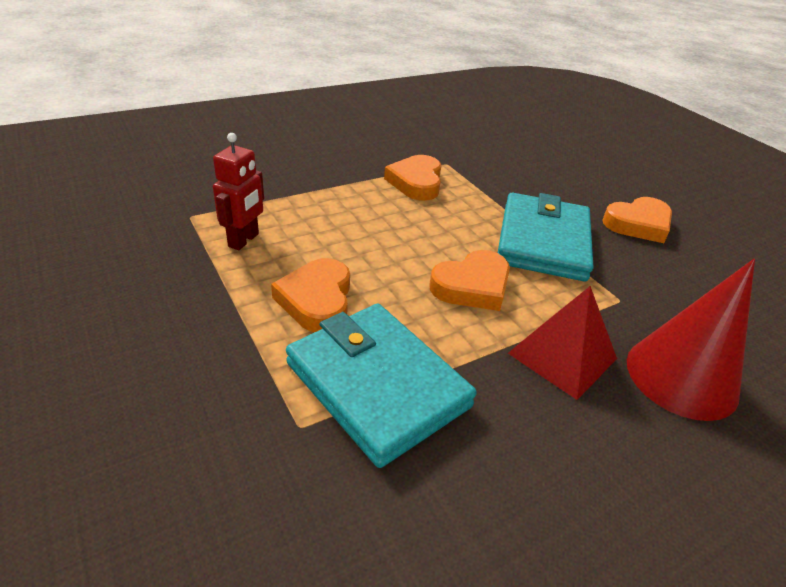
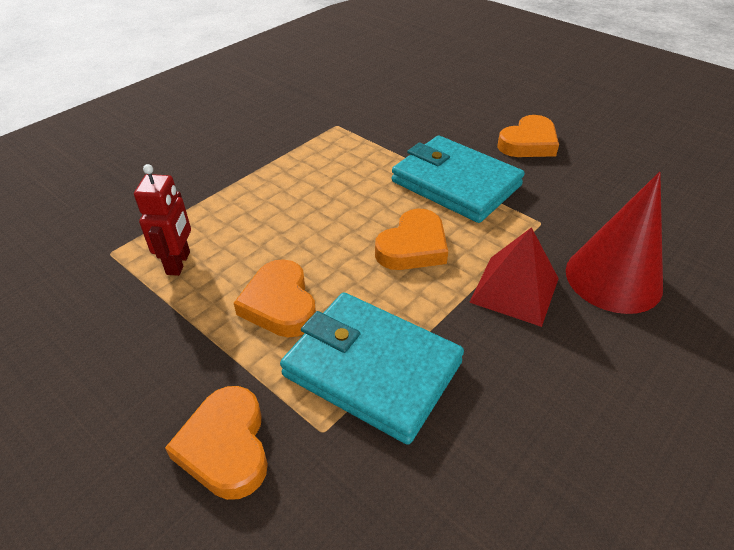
camera: 15 degrees left, 5 degrees up
(416, 182) = (317, 153): orange heart -> orange heart (226, 446)
(543, 241) = (456, 183): turquoise wallet -> turquoise wallet turned 45 degrees counterclockwise

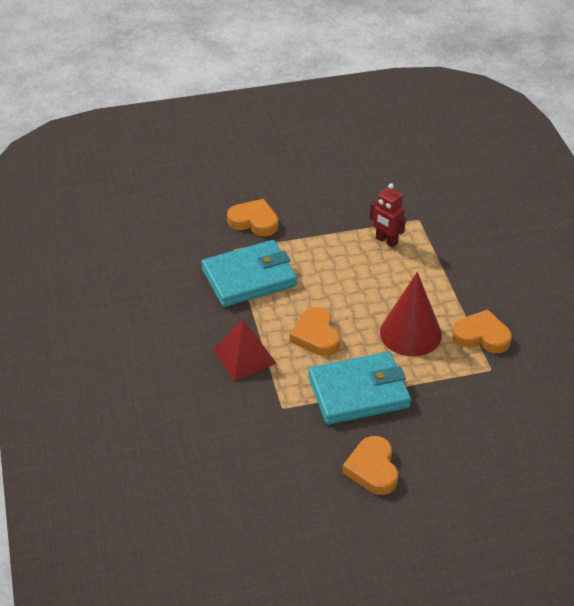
camera: 125 degrees right, 0 degrees up
(280, 304) = (320, 265): orange heart -> orange heart (481, 336)
(613, 278) = (211, 404): red cone -> red cone (410, 333)

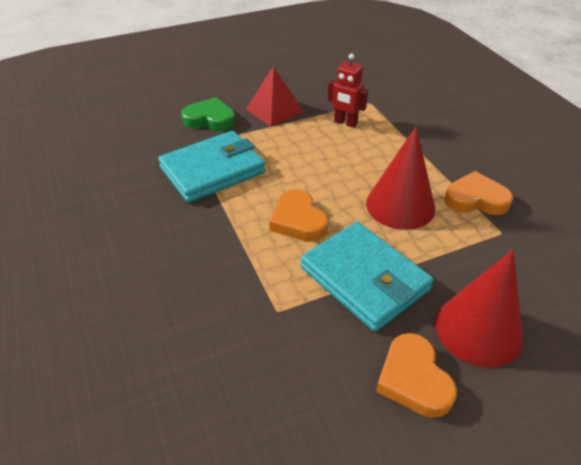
camera: 10 degrees left, 0 degrees up
(244, 356) = (220, 254): red pyramid -> red pyramid (274, 110)
(254, 221) = (210, 119): orange heart -> green heart
(358, 392) = (364, 278): turquoise wallet -> turquoise wallet turned 75 degrees clockwise
(436, 442) = (478, 329): none -> red cone

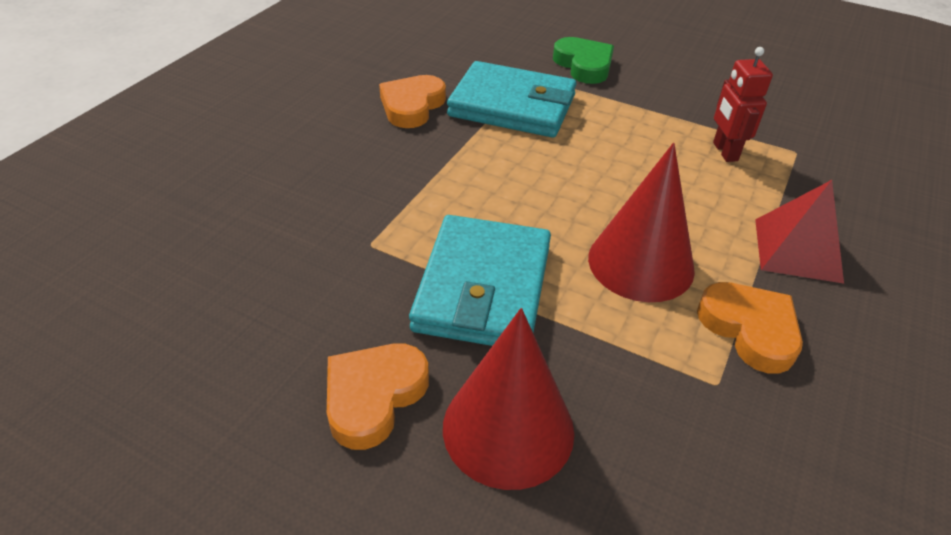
camera: 50 degrees right, 0 degrees up
(274, 110) = (664, 94): red pyramid -> red pyramid (797, 250)
(298, 220) = (512, 196): orange heart -> orange heart (412, 106)

